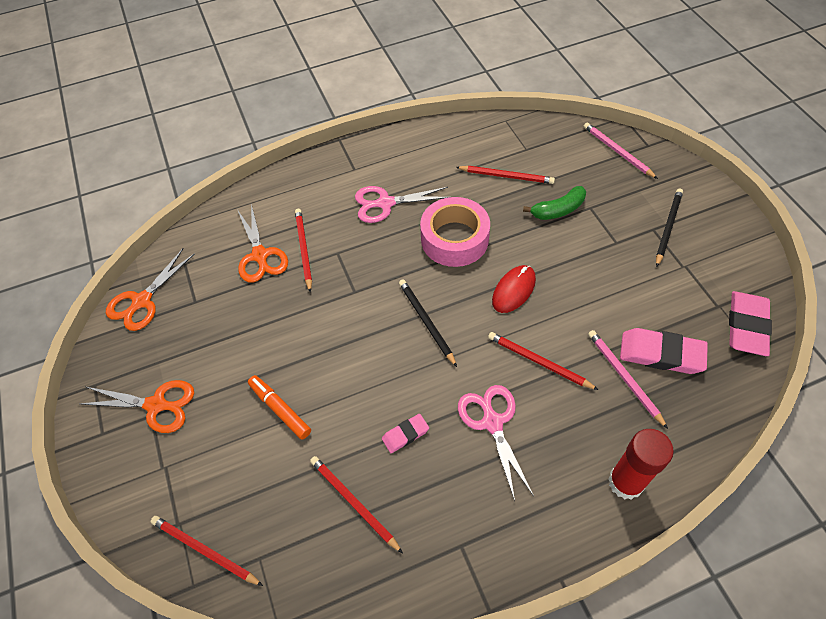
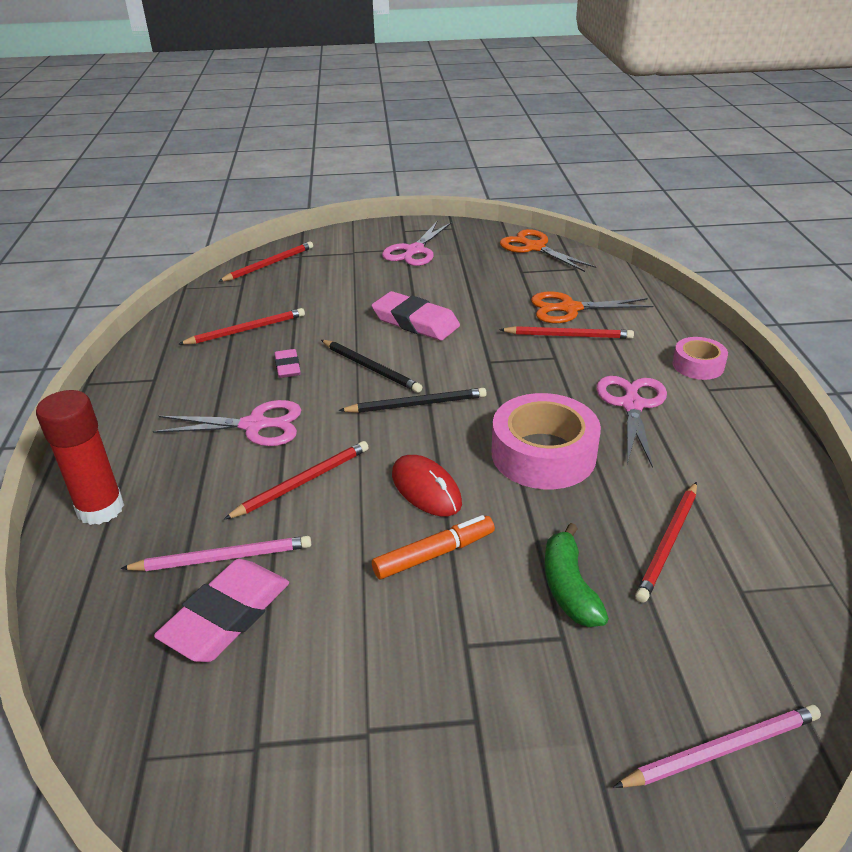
camera: 105 degrees right, 20 degrees down
(156, 405) = (414, 251): orange scissors -> pink scissors
(280, 409) = (368, 304): orange marker -> orange marker (434, 554)
(326, 175) = (698, 365): none -> pink tape
(667, 227) = (471, 748): black pencil -> black pencil (370, 368)
(747, 326) = (190, 772): pink eraser -> pink eraser (415, 322)

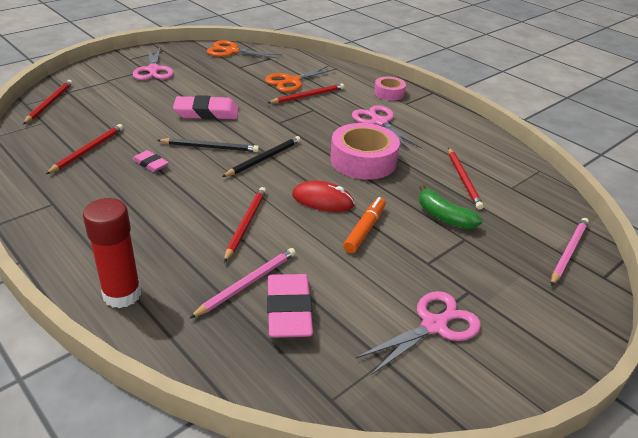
camera: 40 degrees left, 0 degrees up
(254, 425) = (172, 205): pink scissors -> pink scissors (434, 325)

